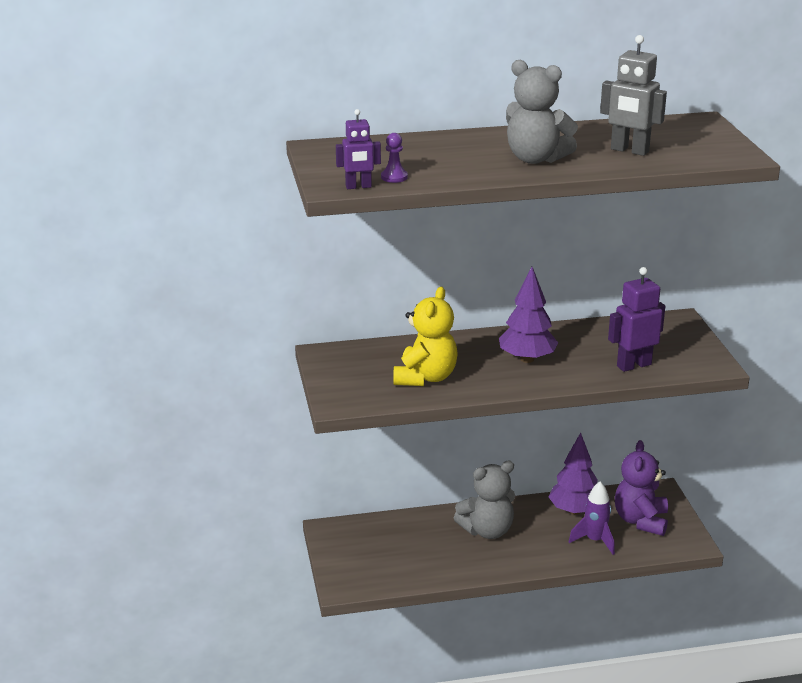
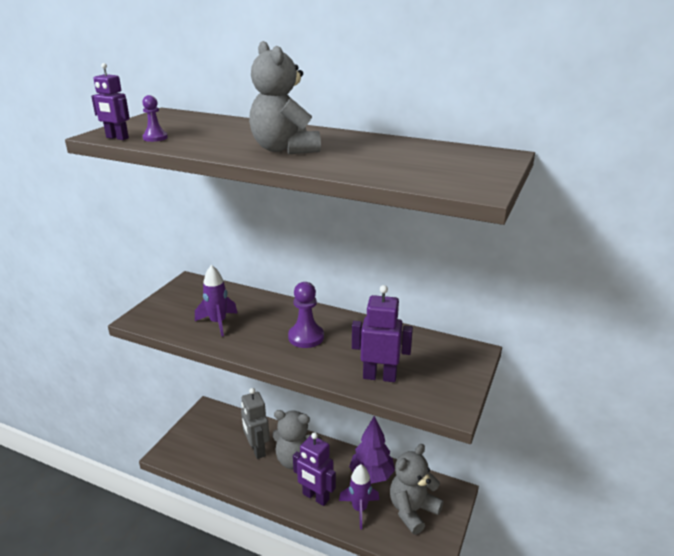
camera: 35 degrees right, 0 degrees up
(425, 377) = (218, 323): yellow teddy bear -> purple rocket
(527, 359) = (306, 337): purple tree -> purple pawn
(544, 550) = (315, 497): none -> purple robot
(629, 150) = (377, 161): grey robot -> grey robot (257, 449)
(640, 520) = (412, 510): purple teddy bear -> grey teddy bear

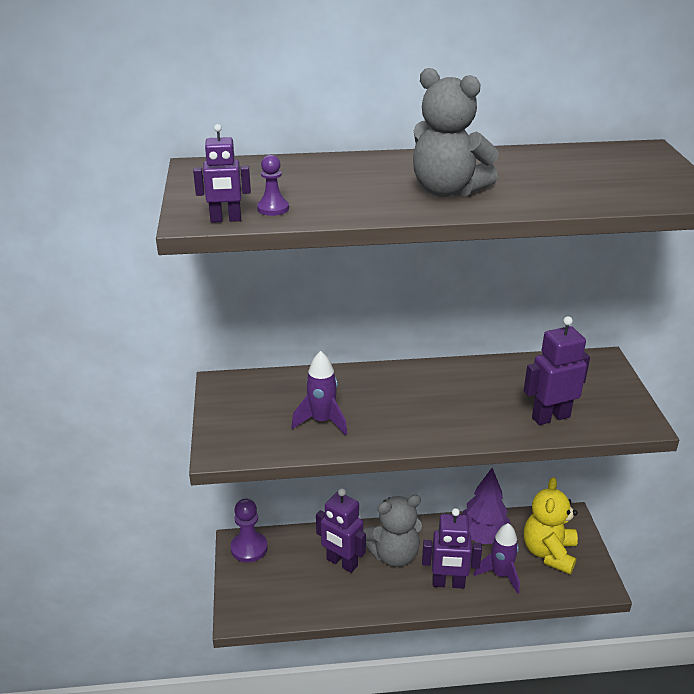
camera: 30 degrees left, 5 degrees up
(257, 449) = (341, 563): grey robot -> purple robot
(306, 337) = (435, 403): purple pawn -> purple pawn (249, 548)
(412, 510) = (549, 553): grey teddy bear -> yellow teddy bear

